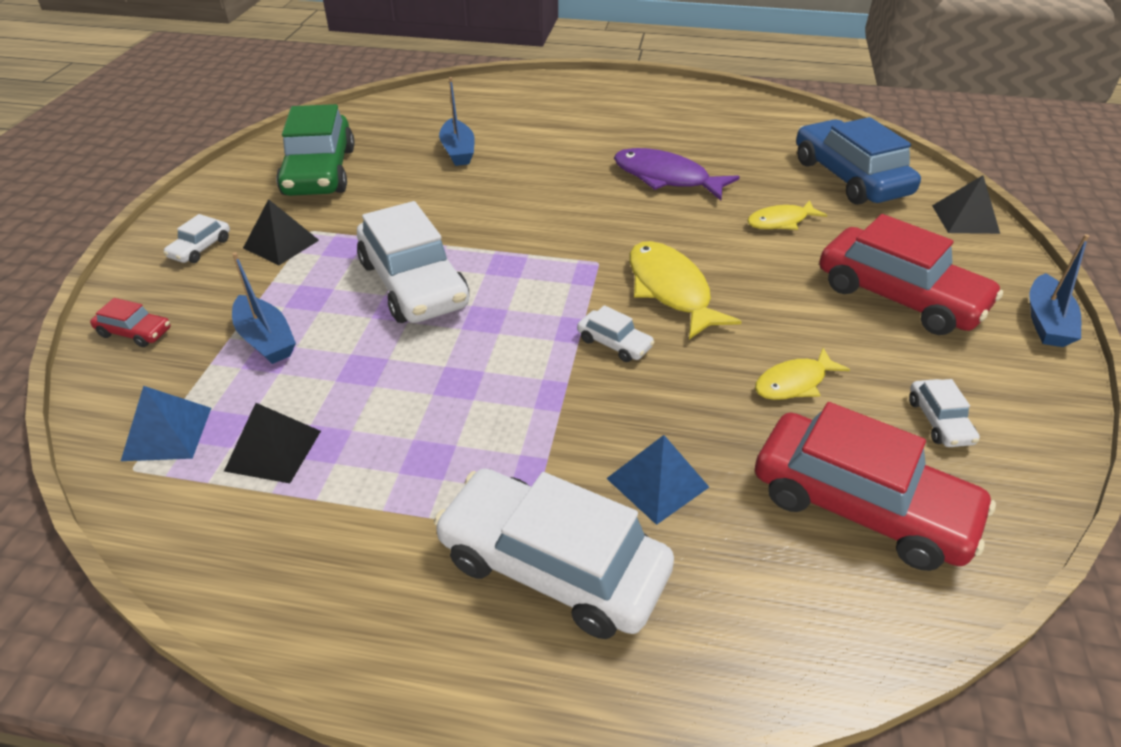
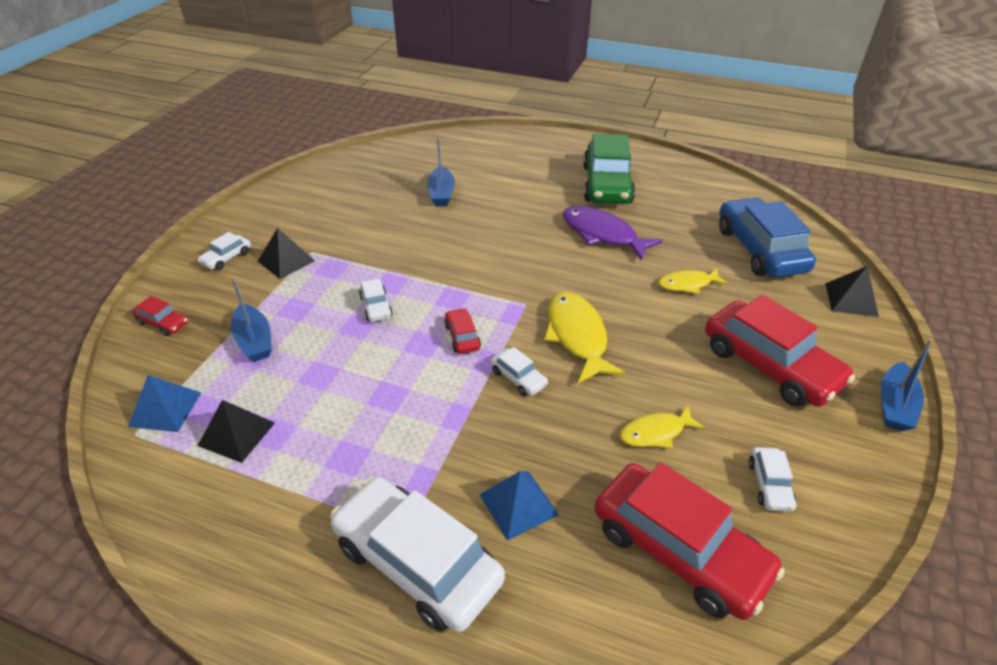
camera: 10 degrees right, 0 degrees up
(319, 172) = (330, 201): green car -> green car (606, 184)
(413, 284) = (376, 307): white car -> white car, size x0.44
(532, 306) = (462, 337): none -> red car

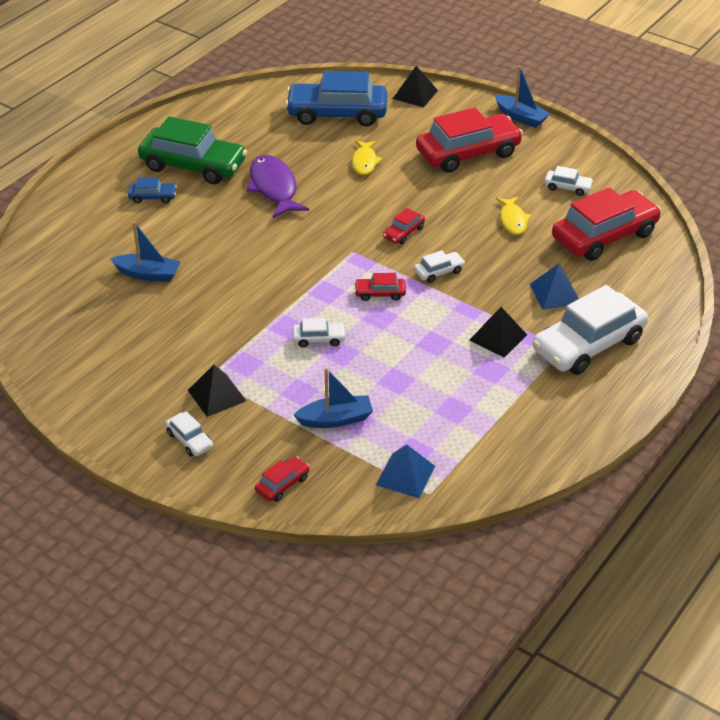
camera: 75 degrees left, 0 degrees up
(236, 434) = (448, 430): black pyramid -> black pyramid (498, 337)
(548, 174) = (152, 197): none -> blue car
(577, 336) = (403, 232): yellow fish -> red car
(602, 234) = (274, 188): purple fish -> purple fish turned 105 degrees clockwise

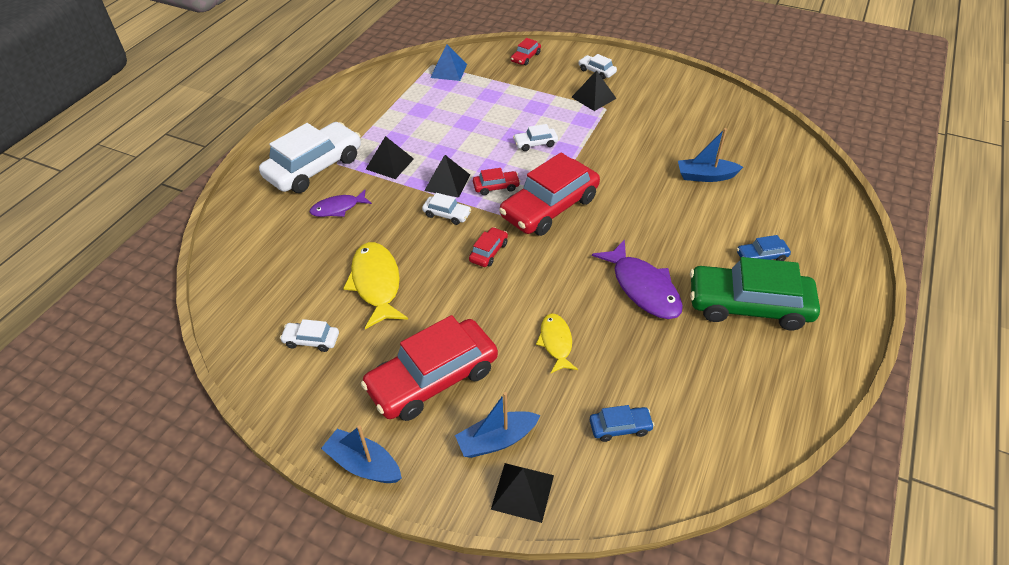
camera: 170 degrees right, 5 degrees up
(336, 419) = (503, 94): blue boat -> blue boat (496, 440)
(337, 113) = (620, 427): blue car -> blue car, size x0.44
(433, 306) = (447, 182): none -> black pyramid
(439, 272) = (447, 214): white car -> white car turned 120 degrees counterclockwise
(513, 220) = (376, 283): yellow fish -> yellow fish, size x1.65
(555, 293) = (338, 208): blue pyramid -> purple fish
(604, 236) = (280, 278): red car -> red car (549, 207)

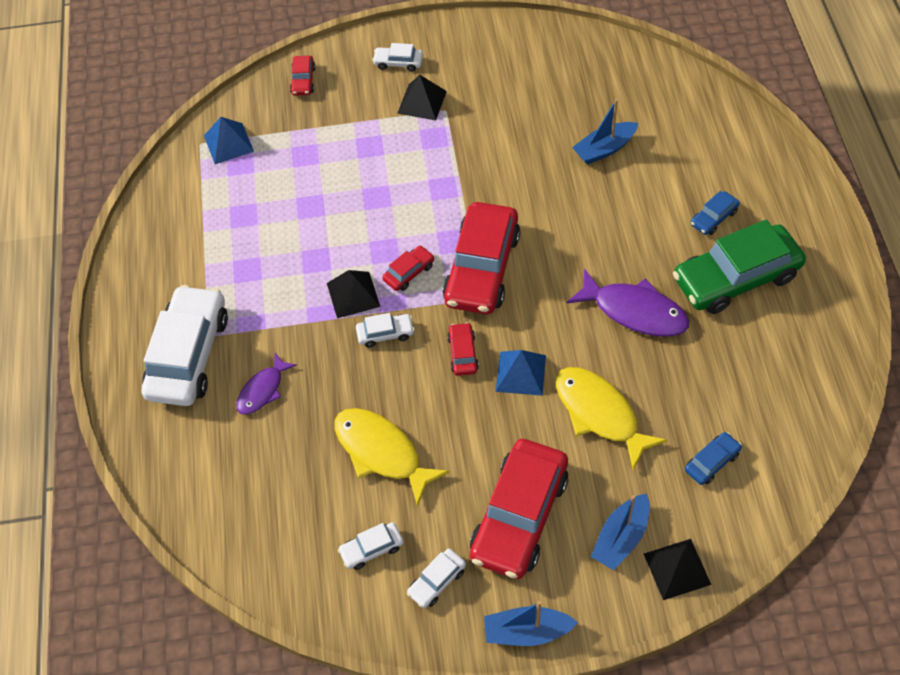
camera: 30 degrees left, 10 degrees up
(389, 164) = (270, 304): black pyramid -> none
(519, 285) = (520, 373): none -> blue pyramid
(535, 143) = (406, 195): white car -> white car (437, 581)
(556, 342) = (600, 413): yellow fish -> yellow fish, size x1.65

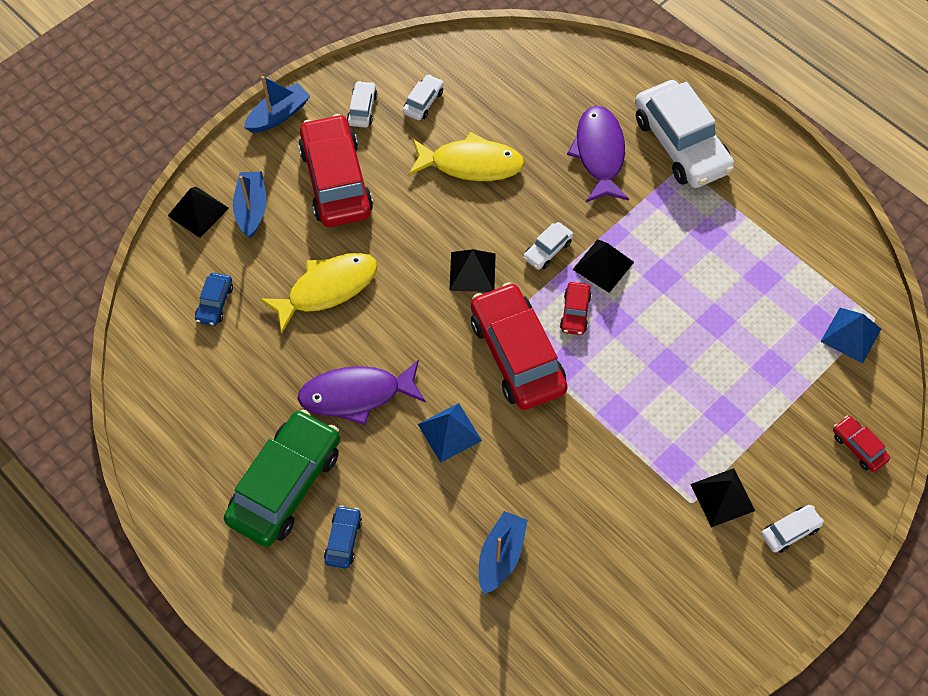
camera: 140 degrees right, 5 degrees up
(263, 390) = (599, 153): purple fish -> purple fish, size x1.65
(463, 353) = (472, 271): red car -> black pyramid
(520, 373) = (413, 284): blue pyramid -> blue pyramid (449, 432)
(600, 413) = (327, 289): yellow fish -> yellow fish turned 45 degrees counterclockwise

